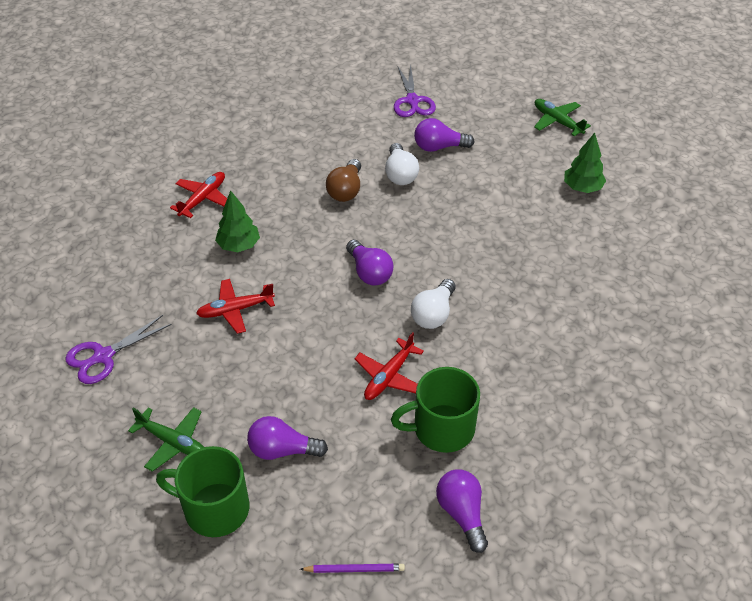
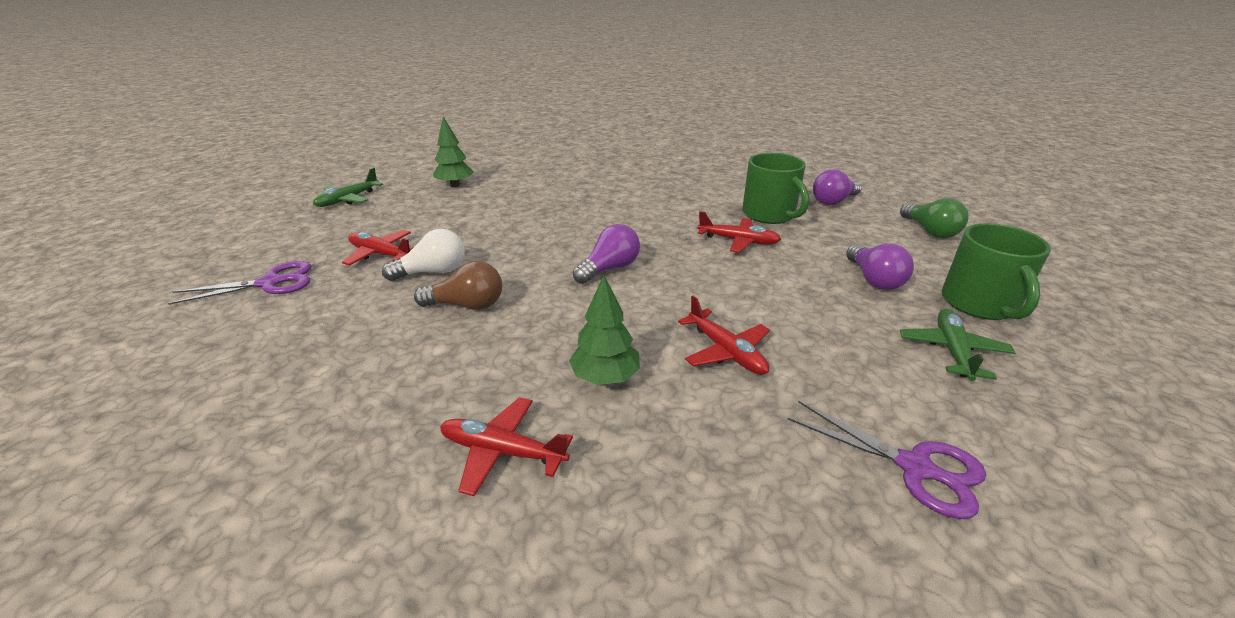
camera: 105 degrees left, 15 degrees down
(354, 569) = (930, 231): purple pencil -> green light bulb
(433, 314) = (648, 230): white light bulb -> none
(439, 147) = (381, 254): purple light bulb -> red plane

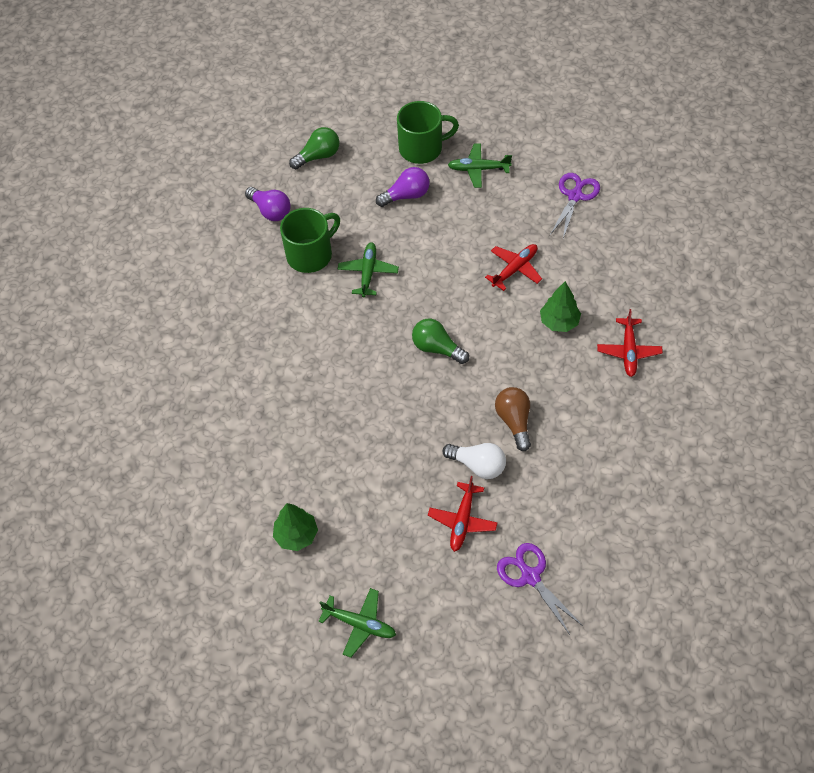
camera: 100 degrees left, 25 degrees up
(433, 272) = (478, 465): white light bulb -> white light bulb turned 150 degrees clockwise
(610, 269) = (437, 348): purple light bulb -> green light bulb
(738, 241) = (368, 273): red plane -> green plane

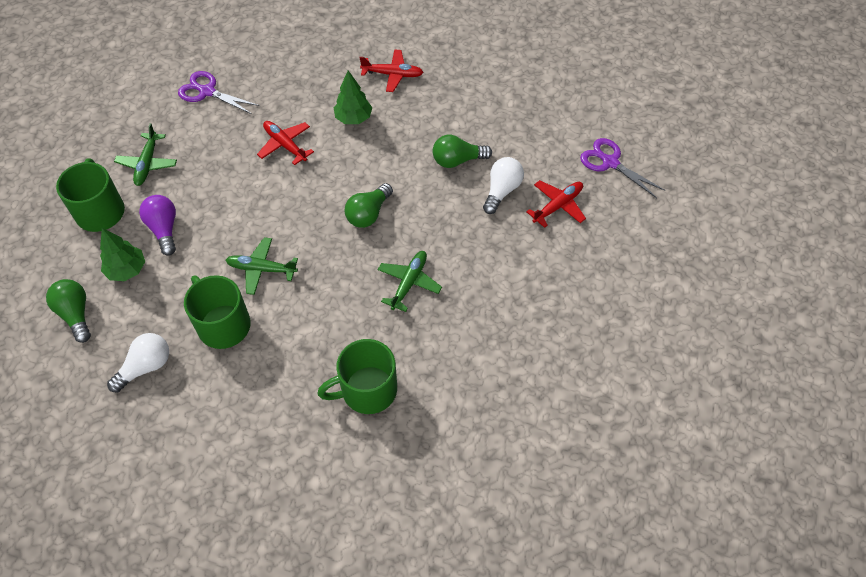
camera: 90 degrees left, 0 degrees up
(248, 367) = (367, 390): none -> green mug
(270, 211) = (146, 367): purple light bulb -> white light bulb
(296, 535) = (573, 342): green tree -> green tree (127, 270)
(359, 624) = (662, 290): green plane -> green plane (409, 283)
(462, 520) = (557, 206): red plane -> red plane turned 60 degrees counterclockwise
(514, 421) = (457, 160): brown light bulb -> green light bulb
(530, 576) = (610, 162): purple scissors -> purple scissors turned 75 degrees clockwise

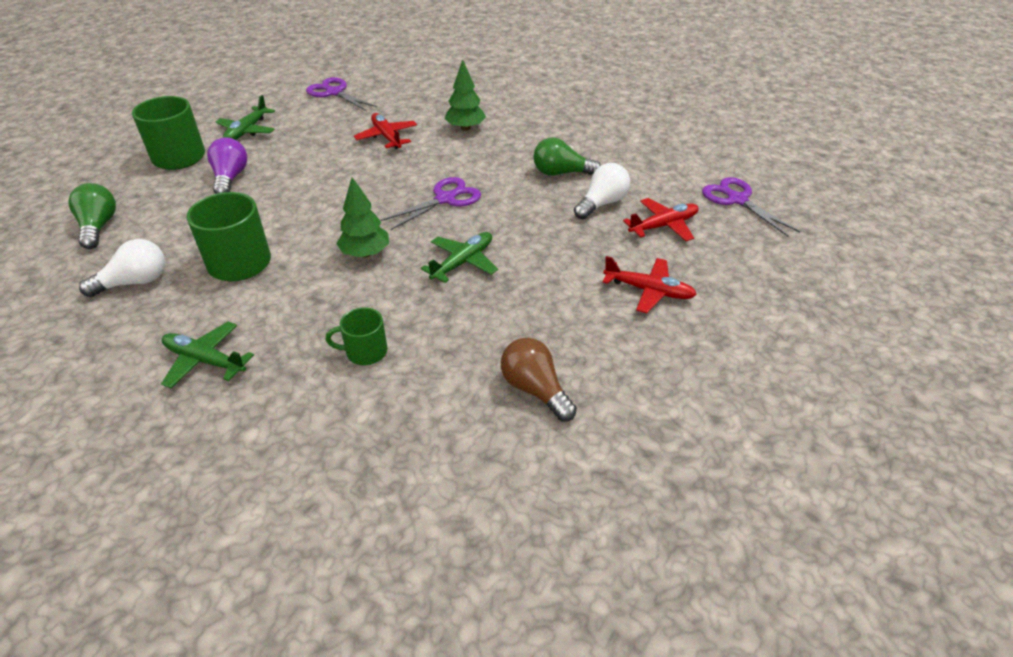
camera: 15 degrees right, 15 degrees down
(127, 270) = (173, 202): green tree -> green tree (365, 253)
(262, 269) = (308, 224): green plane -> green plane (205, 360)
(367, 390) = (365, 352): green mug -> green mug, size x0.57
(368, 214) = (445, 199): green light bulb -> purple scissors
(392, 74) = (519, 104): red plane -> red plane (648, 290)
(504, 393) = (535, 389): none -> brown light bulb

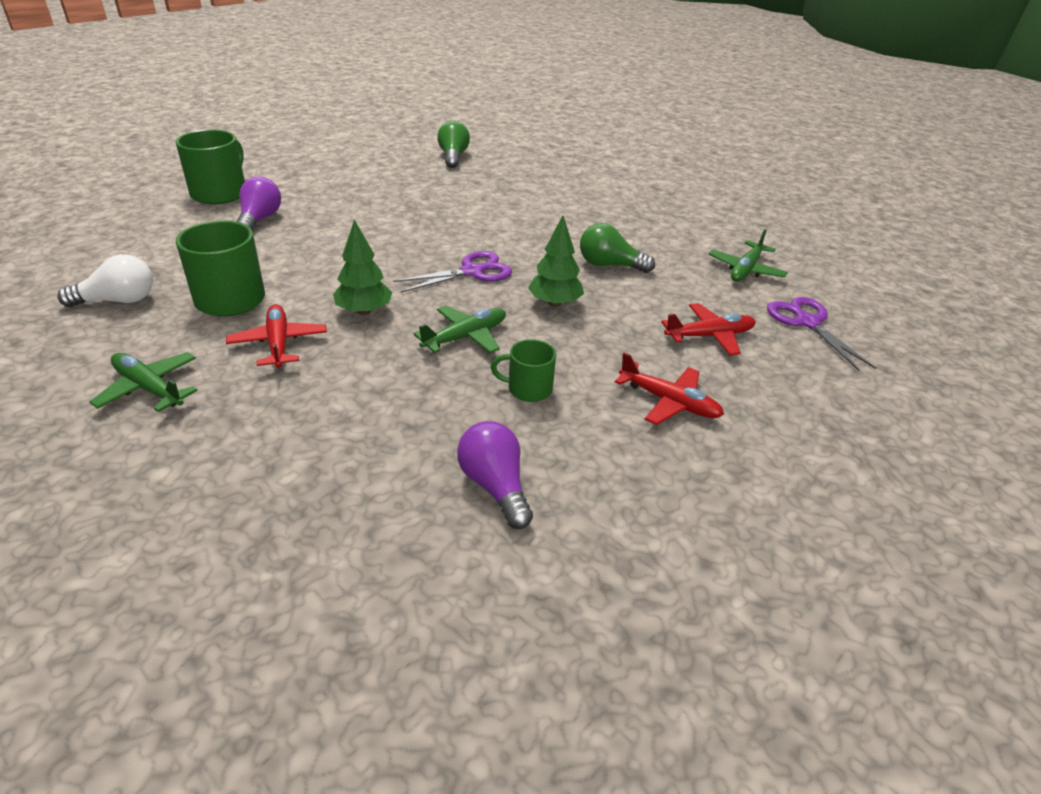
camera: 10 degrees right, 5 degrees down
(99, 227) = (110, 244): green light bulb -> green light bulb (453, 157)
(247, 131) = (296, 180): green plane -> green plane (745, 270)
(334, 92) = (398, 158): purple scissors -> none
(365, 352) = (320, 410): green mug -> green mug (528, 389)
(387, 137) = (434, 205): red plane -> red plane (278, 343)
(465, 128) = (521, 208): green tree -> green tree (555, 303)
(535, 389) = (495, 486): brown light bulb -> purple light bulb
(602, 203) = (645, 302): white light bulb -> none

